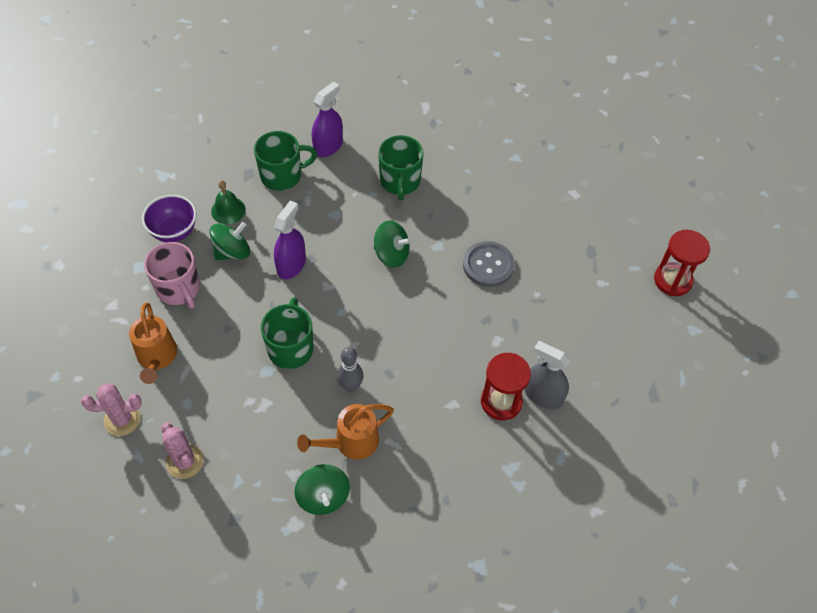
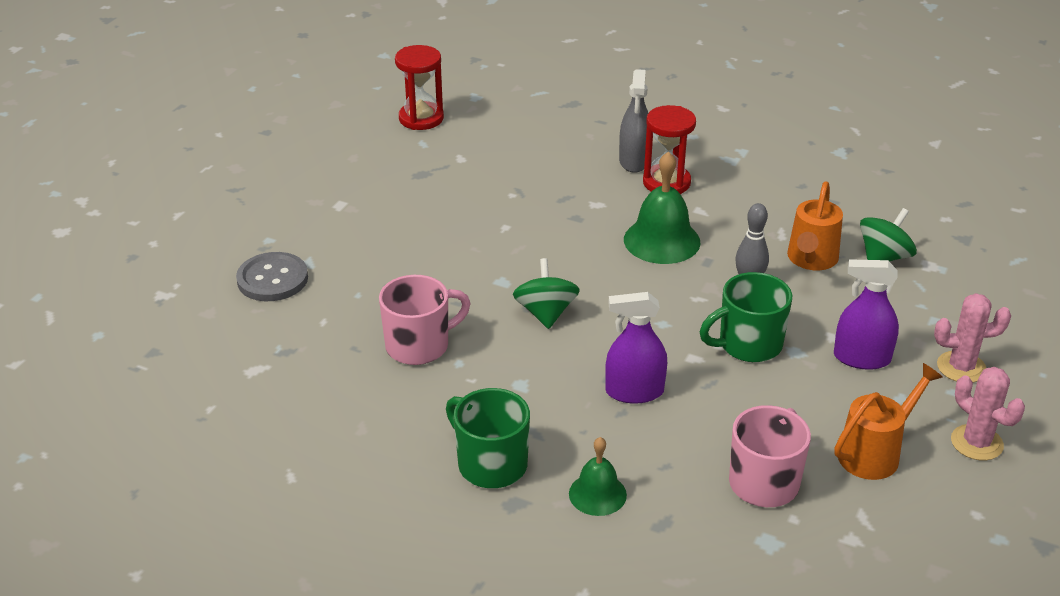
camera: 115 degrees left, 20 degrees down
(174, 232) = (681, 535): purple bowl -> none
(185, 461) = (961, 367): pink cactus -> pink cactus turned 60 degrees clockwise
(232, 252) = (662, 456): green spinning top -> none
(328, 146) = (400, 439): purple spray bottle -> purple spray bottle (862, 358)
(350, 443) = (811, 260): orange watering can -> orange watering can turned 75 degrees clockwise
(400, 181) = (419, 346): green mug -> pink mug
(429, 358) = (662, 240): none -> green bell
(488, 265) = (500, 236): grey button -> grey button (272, 279)

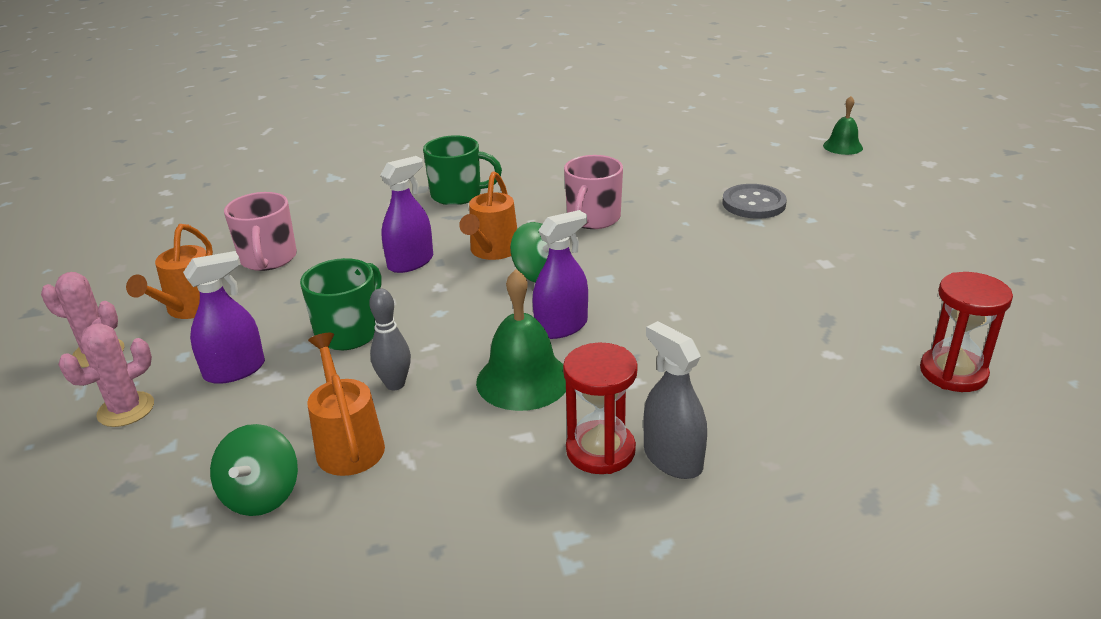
camera: 140 degrees right, 5 degrees down
(552, 361) = (492, 251): none -> orange watering can
(590, 261) = (561, 327): none -> purple spray bottle
(597, 494) = (376, 210): green bell -> green bell (842, 146)

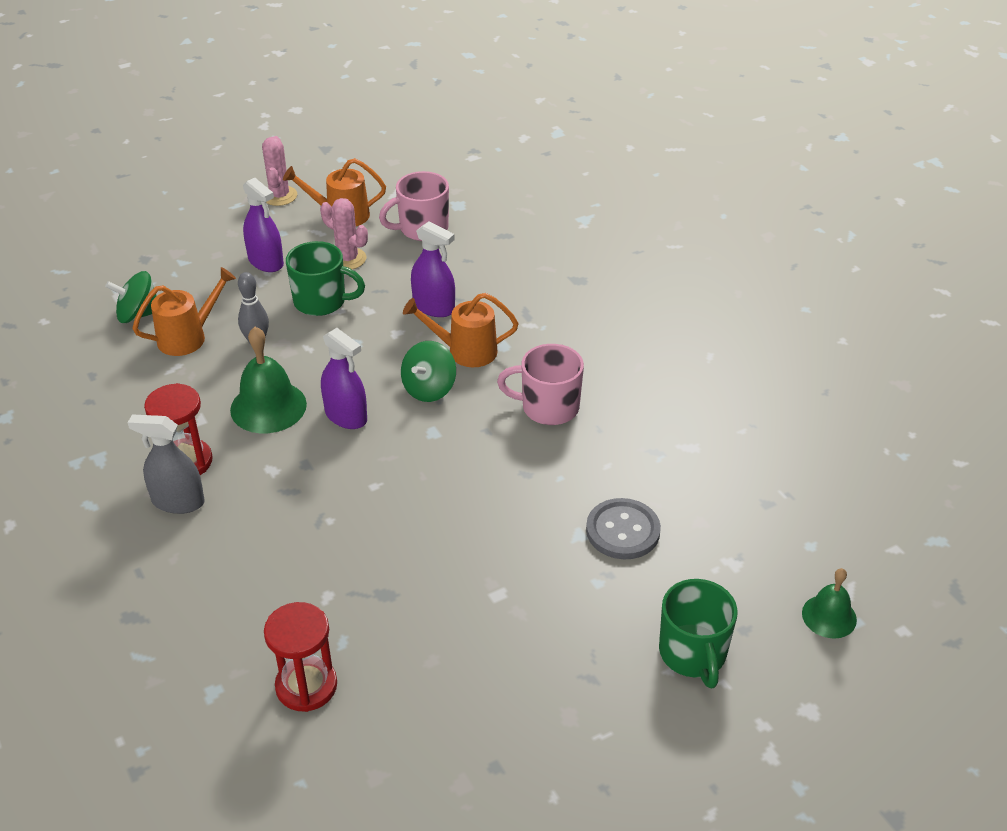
camera: 75 degrees right, 10 degrees up
(126, 409) = (218, 231): pink cactus -> pink cactus (347, 259)
(458, 195) = (572, 306): green mug -> green mug (693, 654)
(672, 459) = (178, 501): grey spray bottle -> grey spray bottle turned 120 degrees counterclockwise

